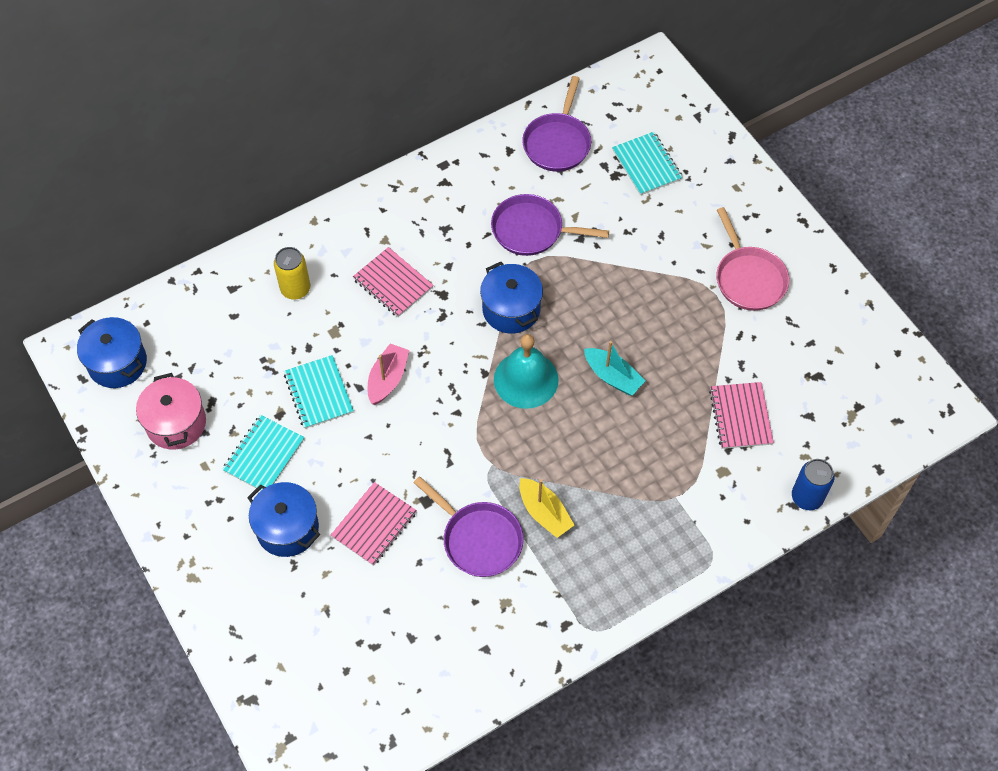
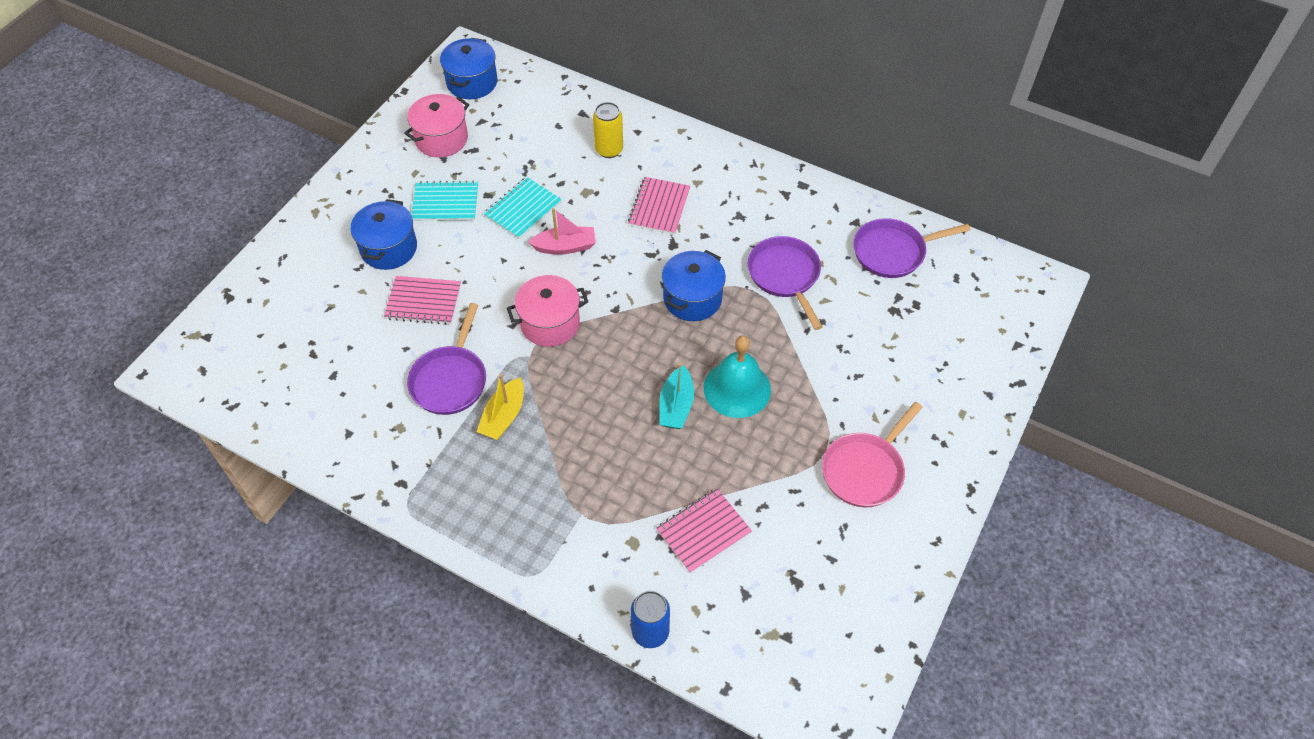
camera: 60 degrees right, 5 degrees down
(466, 431) = (550, 323): none -> pink pot
(526, 379) = (629, 341): turquoise bell -> turquoise bell (737, 389)
(646, 165) = (926, 329): turquoise notebook -> none

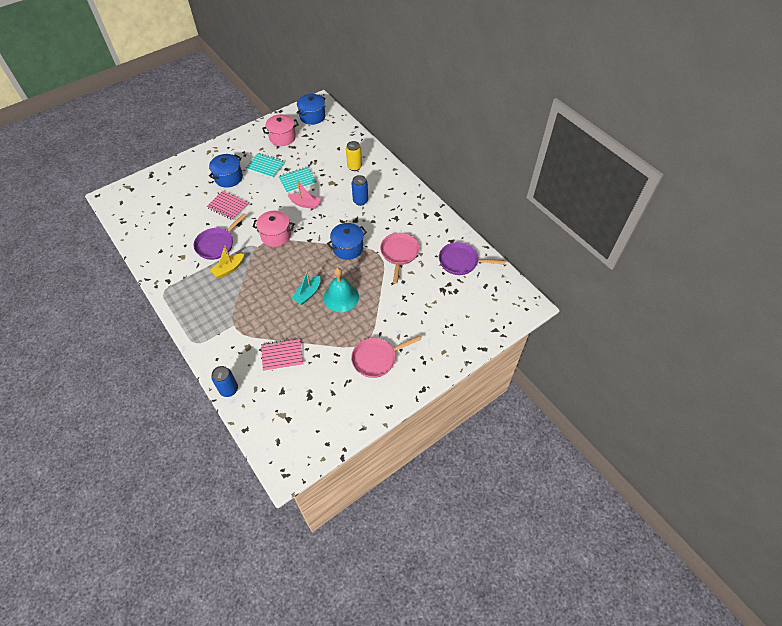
camera: 25 degrees right, 0 degrees up
(659, 207) = (360, 201): pink notebook -> blue can
(785, 276) = (399, 253): purple pan -> pink pan

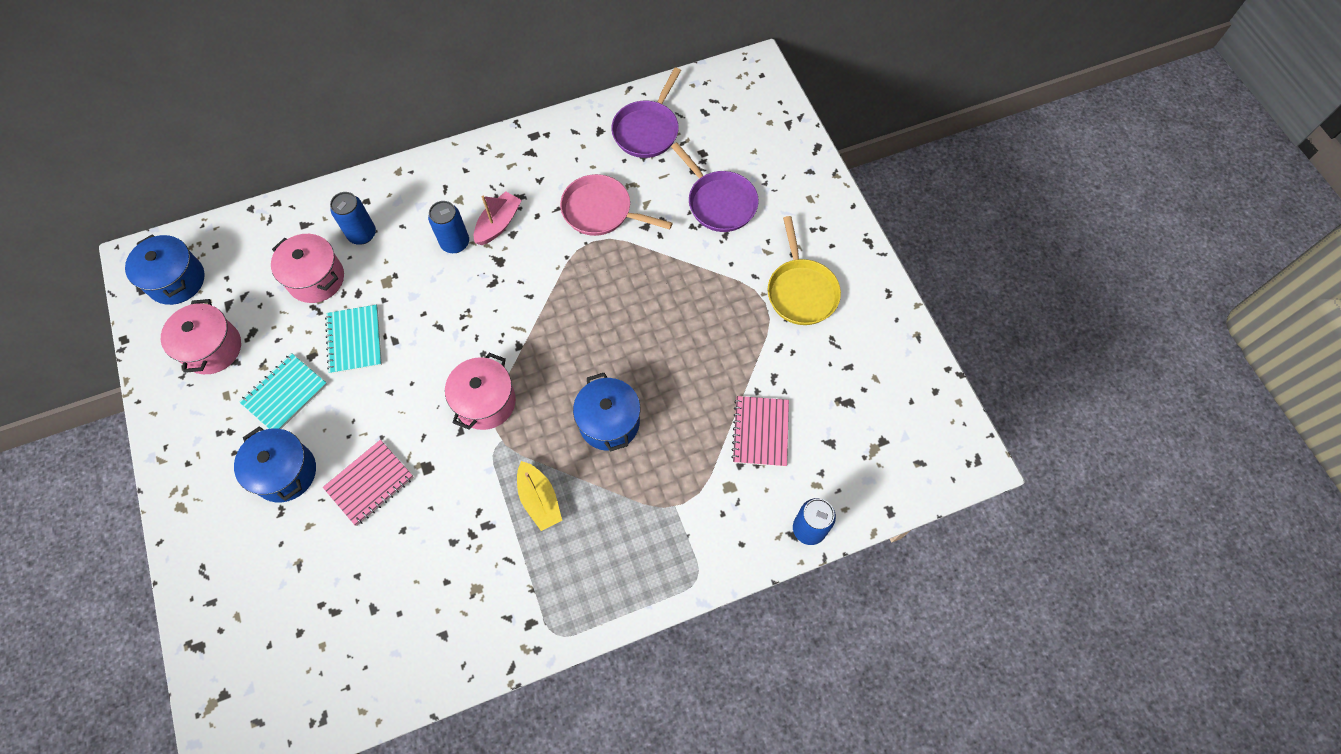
camera: 75 degrees left, 10 degrees up
(217, 244) = (467, 516): purple pan -> purple pan (719, 202)
(305, 204) = (424, 337): pink boat -> pink boat (498, 224)
(307, 294) = (642, 370): turquoise boat -> none
(326, 158) = (316, 279): none -> pink pot
(341, 297) = (665, 318): turquoise bell -> none
(348, 248) = (561, 286): blue pot -> blue pot (609, 422)
(354, 167) = (362, 234): yellow can -> blue can
(376, 359) = (801, 291): pink pan -> yellow pan

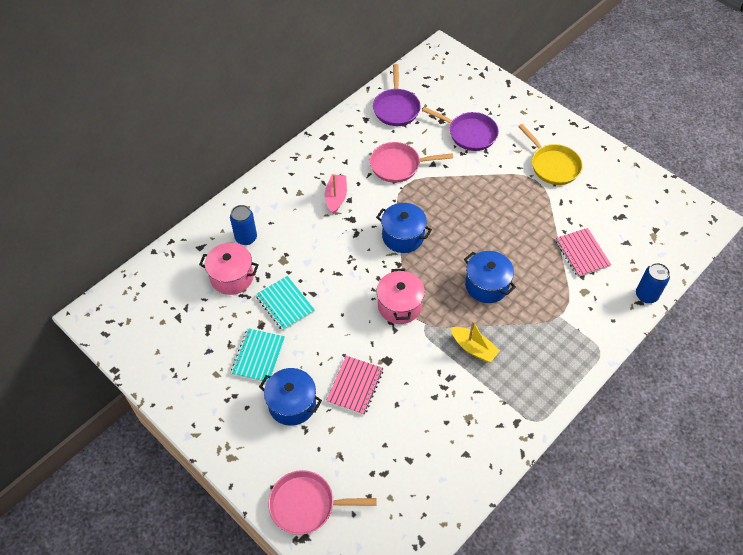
camera: 25 degrees left, 10 degrees down
(176, 280) = (129, 317): blue pot -> blue pot (403, 236)
(212, 348) = (186, 349): pink pot -> none
(225, 607) = (306, 505): none -> pink pan
(455, 243) = (314, 219): blue can -> none

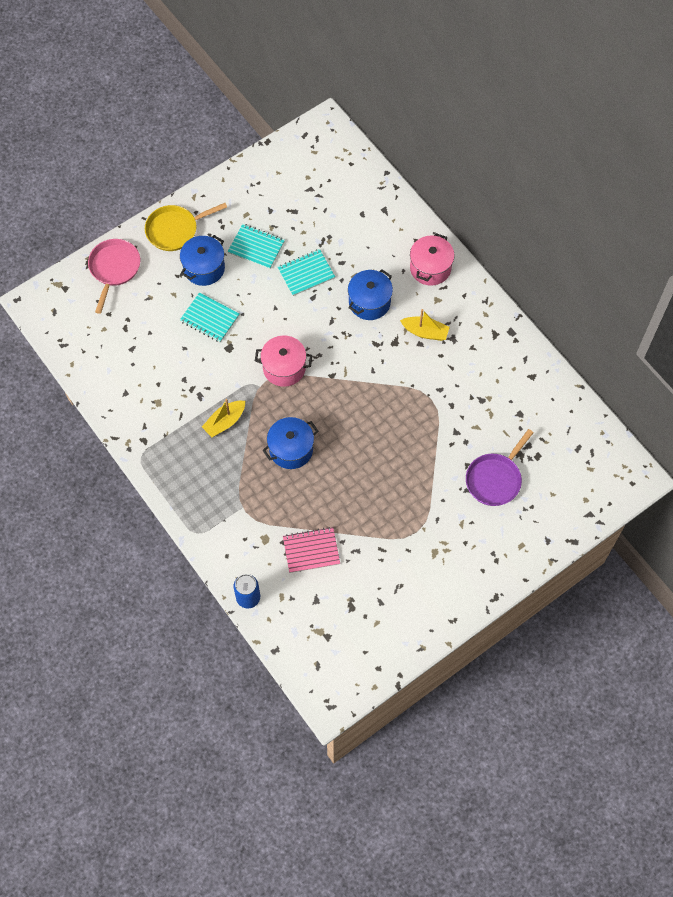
camera: 100 degrees right, 10 degrees up
(232, 277) = (344, 233): pink pot -> pink pot (430, 268)
(246, 238) = (388, 248): blue can -> none
(336, 197) = (425, 332): pink boat -> yellow boat
(355, 386) = (210, 318): pink notebook -> turquoise notebook
(396, 108) = (545, 410): purple pan -> none
(398, 165) = (459, 397): pink pan -> none
(403, 236) = (364, 385): blue pot -> blue pot (369, 302)
(553, 165) = (434, 555): yellow pan -> yellow pan (175, 230)

